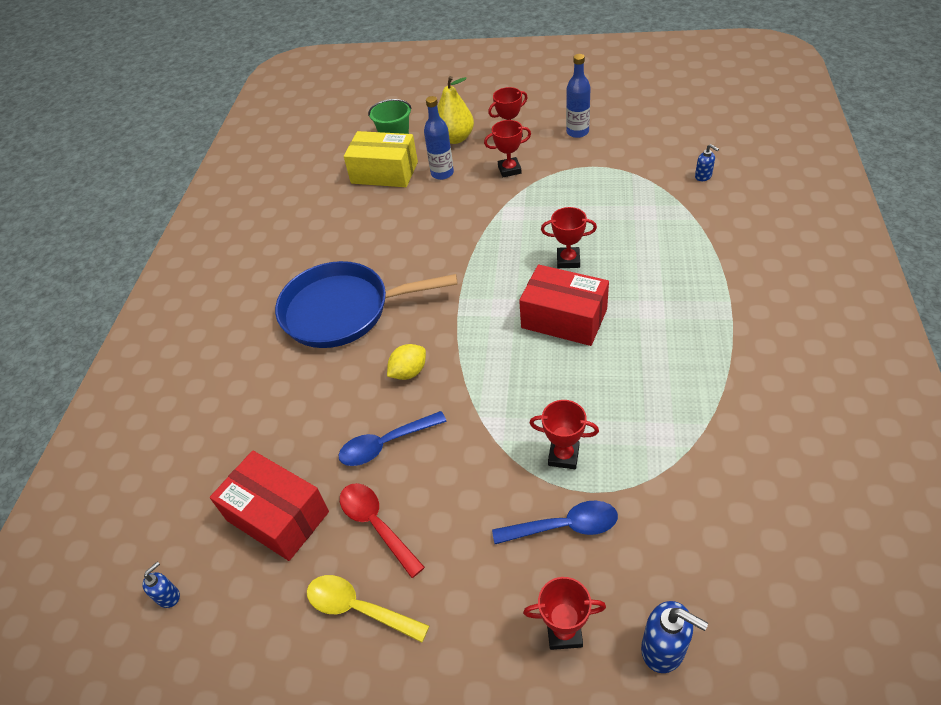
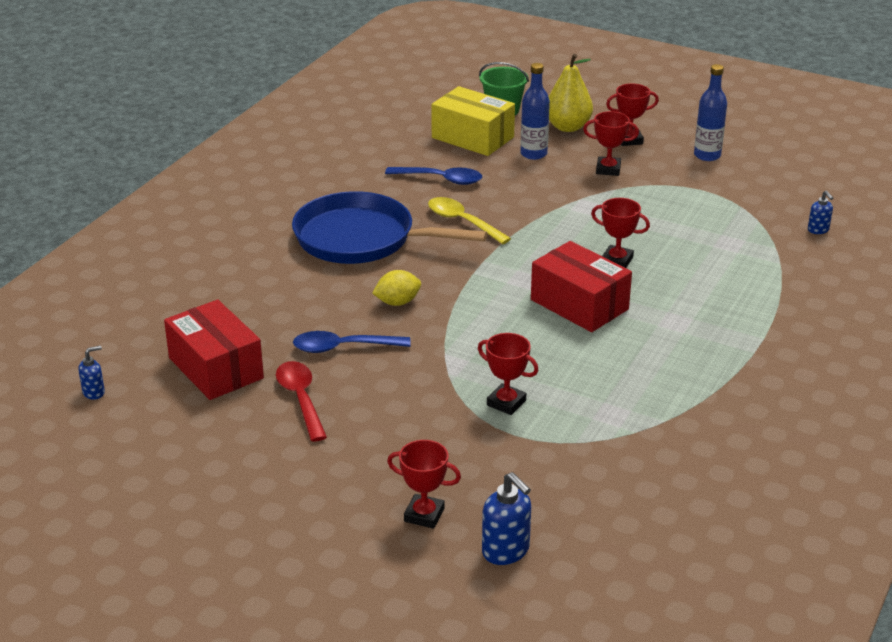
camera: 15 degrees right, 15 degrees down
(358, 608) = (252, 447): yellow spoon -> yellow spoon (462, 222)
(564, 526) = (472, 450): blue spoon -> blue spoon (441, 179)

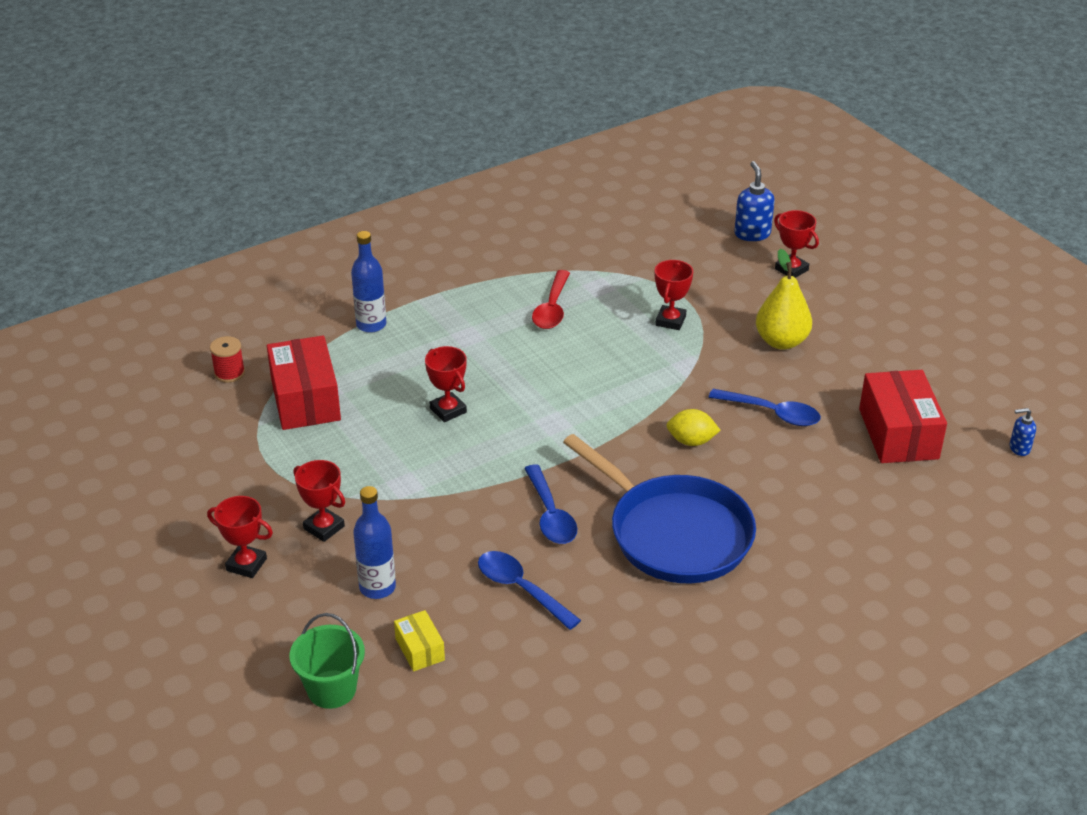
camera: 150 degrees left, 5 degrees up
(301, 399) = (835, 380): red spoon -> red spoon (552, 308)
(462, 222) = (550, 515): yellow spoon -> blue spoon
(472, 137) = (420, 649): yellow box -> yellow box, size x0.49
(506, 403) = (670, 321): red trophy -> red trophy turned 45 degrees clockwise
(568, 127) = (288, 619): yellow pear -> yellow pear (781, 341)
(579, 304) = (530, 380): red box -> red box (305, 400)
(707, 155) = (197, 504): blue bottle -> blue bottle (371, 325)
(818, 230) = (229, 373): blue soap dispenser -> red spool

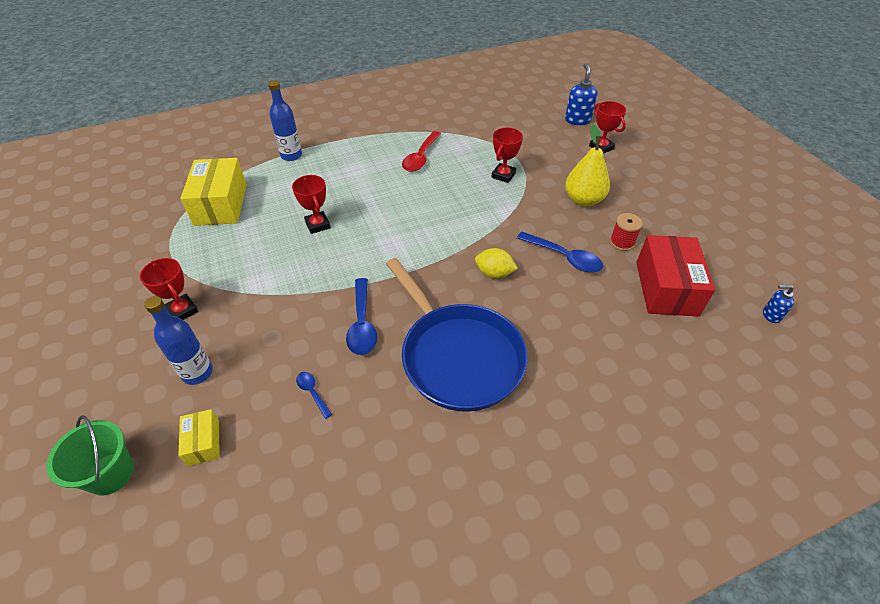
camera: 10 degrees right, 10 degrees up
(229, 373) = (179, 179): red spool -> red spool (622, 242)
(246, 564) = (108, 335): red trophy -> none
(305, 400) = (220, 204): red box -> yellow box
(521, 589) = (312, 392): blue spoon -> blue spoon, size x0.53

